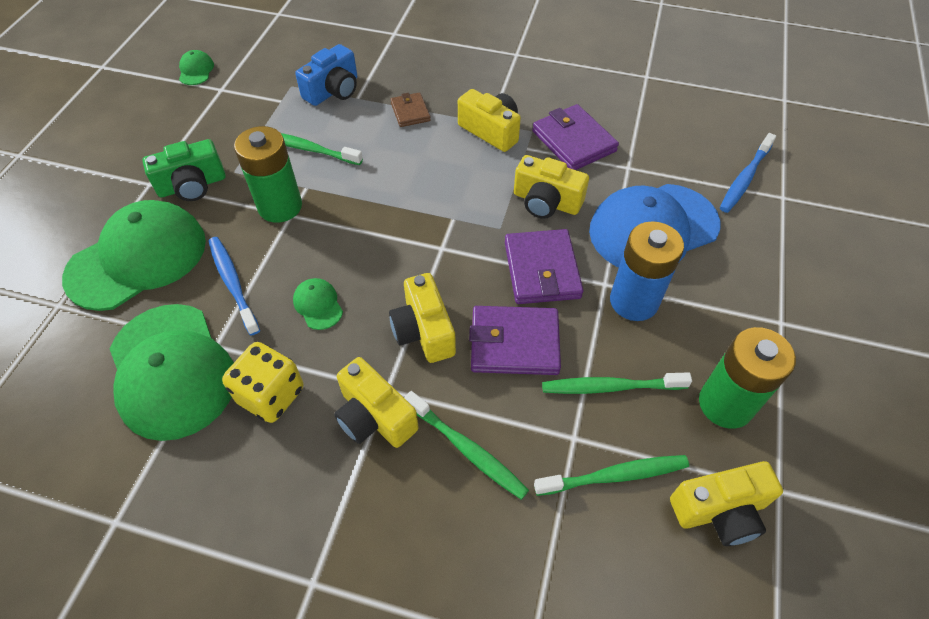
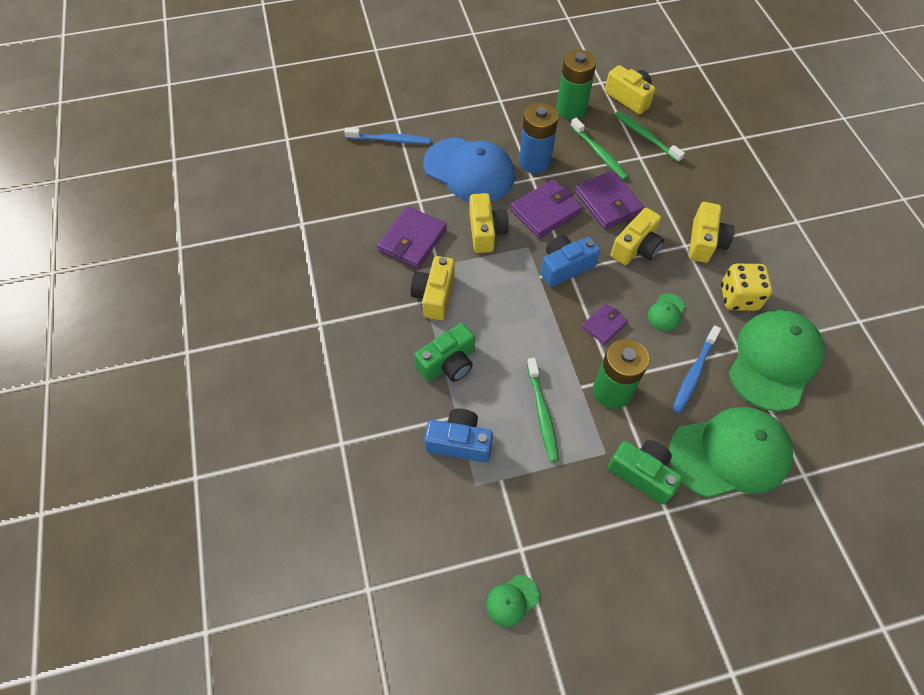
camera: 120 degrees left, 5 degrees up
(138, 258) = (730, 454): green cap -> green cap turned 150 degrees clockwise
(351, 240) = (604, 325): none -> purple wallet
(410, 112) = (448, 363): brown wallet -> green camera
(448, 246) = (565, 267): none -> blue camera
(466, 449) = (684, 195): green toothbrush -> none

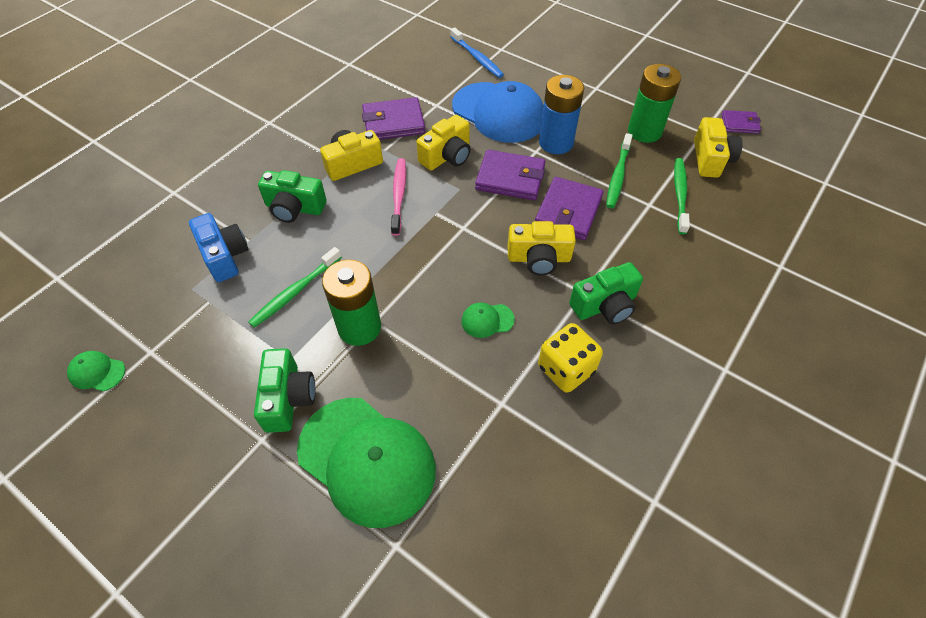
camera: 50 degrees right, 5 degrees down
(469, 171) = (498, 113): blue cap -> blue cap turned 45 degrees counterclockwise
(500, 288) = (399, 196): none -> pink toothbrush
(565, 267) = (463, 223): blue camera -> none
(604, 325) = (427, 283): purple wallet -> purple wallet (739, 124)
(694, 373) = (437, 380): blue toothbrush -> none
(705, 242) = (605, 305): yellow camera -> green camera
(774, 361) = (517, 442): green cap -> none

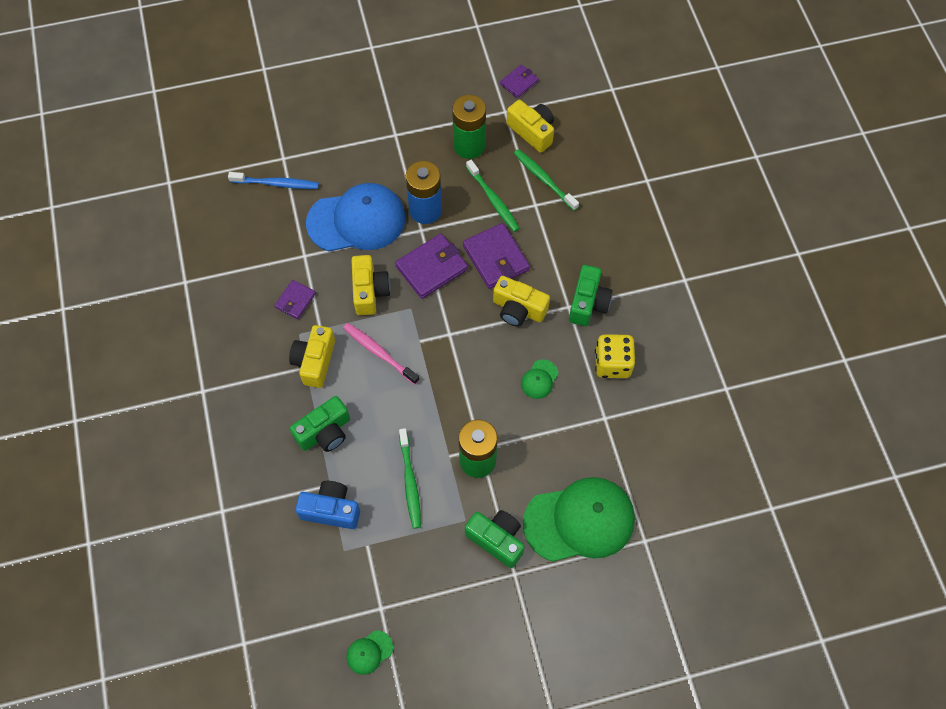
camera: 50 degrees left, 10 degrees up
(393, 123) = (295, 300): purple wallet -> purple wallet, size x0.58
(539, 258) = (518, 309): yellow camera -> yellow camera turned 75 degrees clockwise

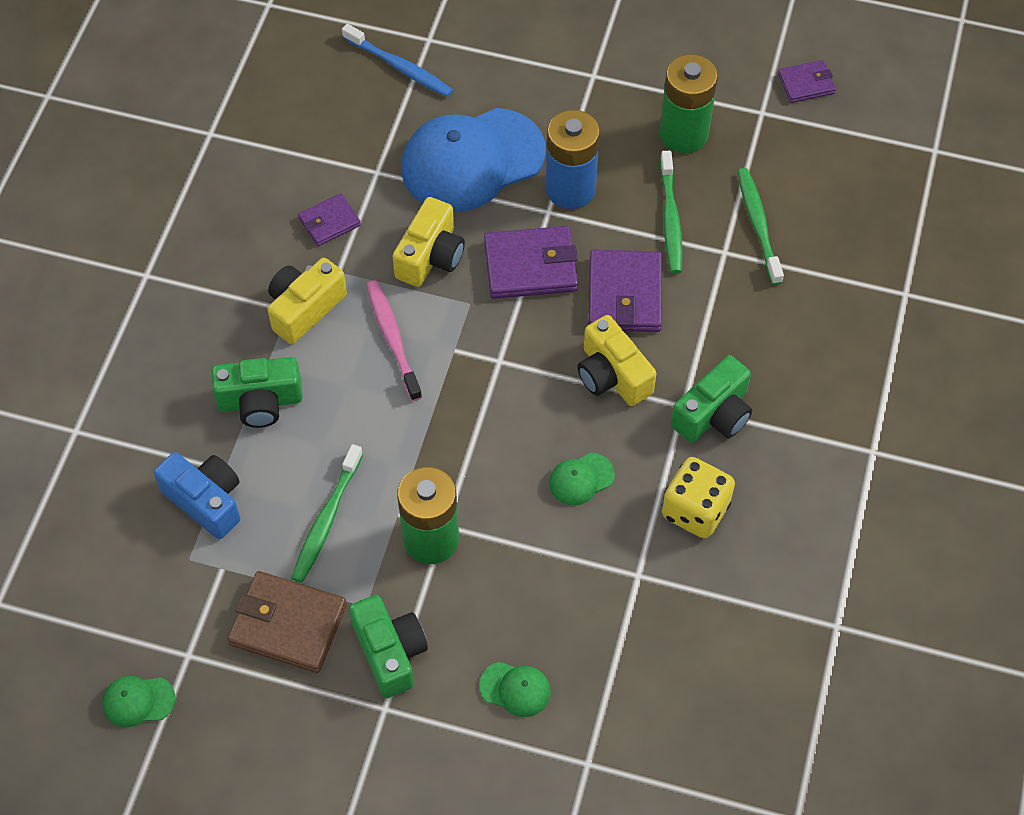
camera: 30 degrees right, 5 degrees down
(357, 221) = (472, 160): blue cap -> blue cap turned 135 degrees clockwise
(428, 556) = (288, 624): none -> brown wallet
(532, 131) = (782, 155): yellow camera -> none
(579, 521) = (515, 689): green cap -> green cap, size x0.41

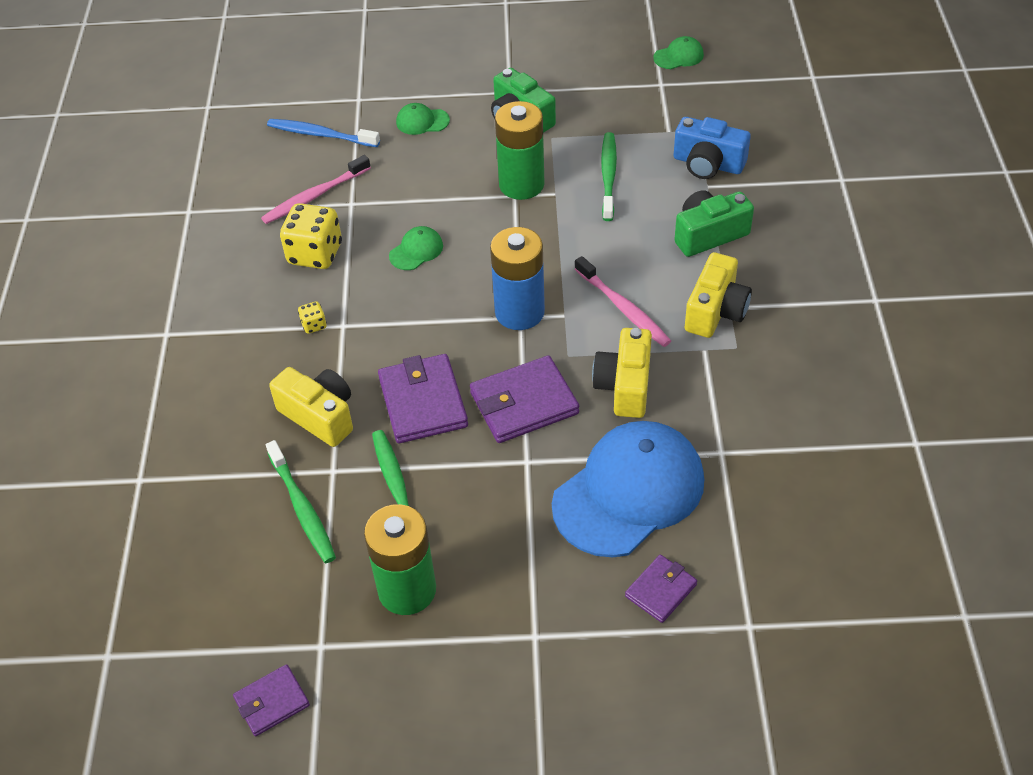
camera: 165 degrees right, 10 degrees down
(288, 624) = (601, 114): brown wallet -> none
(329, 222) = (739, 390): purple wallet -> purple wallet (660, 590)
(399, 67) = (764, 578): blue toothbrush -> blue toothbrush (321, 135)
(570, 189) = (512, 490): blue battery -> blue battery (519, 312)
(612, 375) = (414, 332): yellow camera -> yellow camera (319, 416)
(679, 601) = (315, 196): none -> pink toothbrush
(713, 414) = (314, 325): green camera -> yellow dice

